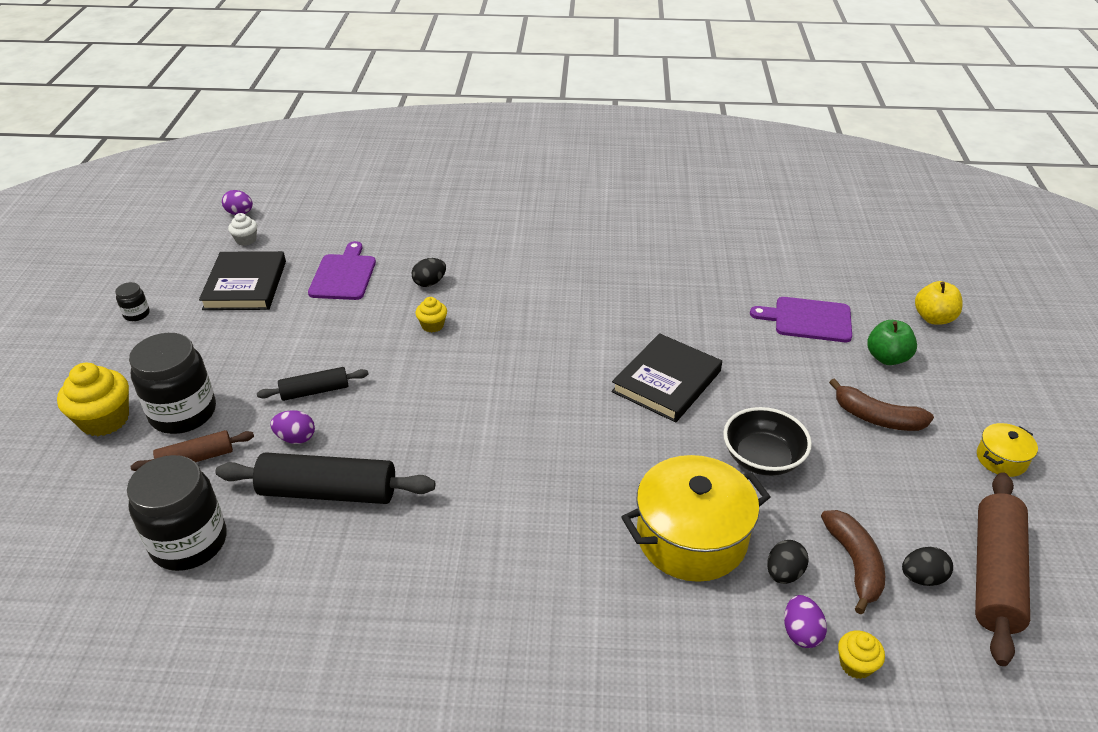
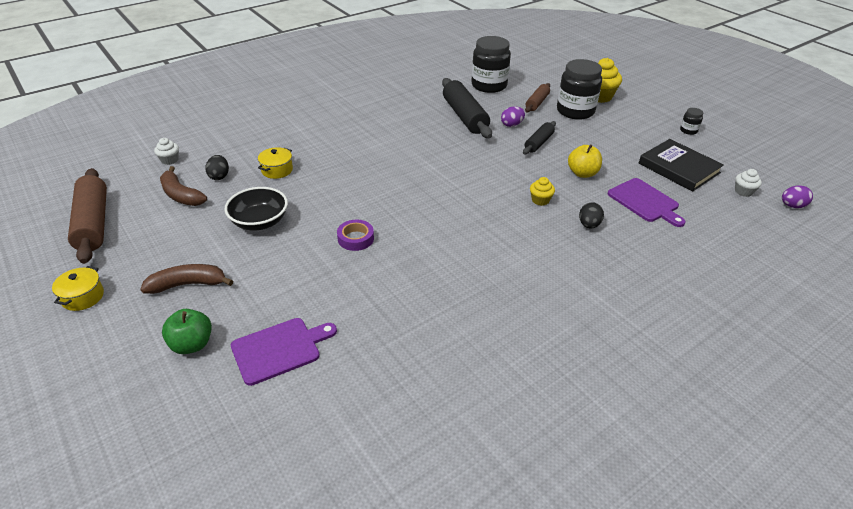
camera: 140 degrees right, 0 degrees up
(328, 492) = (464, 116): black rolling pin -> black rolling pin turned 75 degrees counterclockwise
(666, 381) = (355, 238): black book -> purple tape
(691, 537) = (277, 170): yellow pot -> yellow pot, size x0.48
(801, 633) = (201, 160): purple egg -> none
(855, 664) = (169, 160): yellow cupcake -> white cupcake
(922, 578) = (139, 204): black egg -> none
(933, 318) = (151, 422): yellow apple -> yellow apple (582, 173)

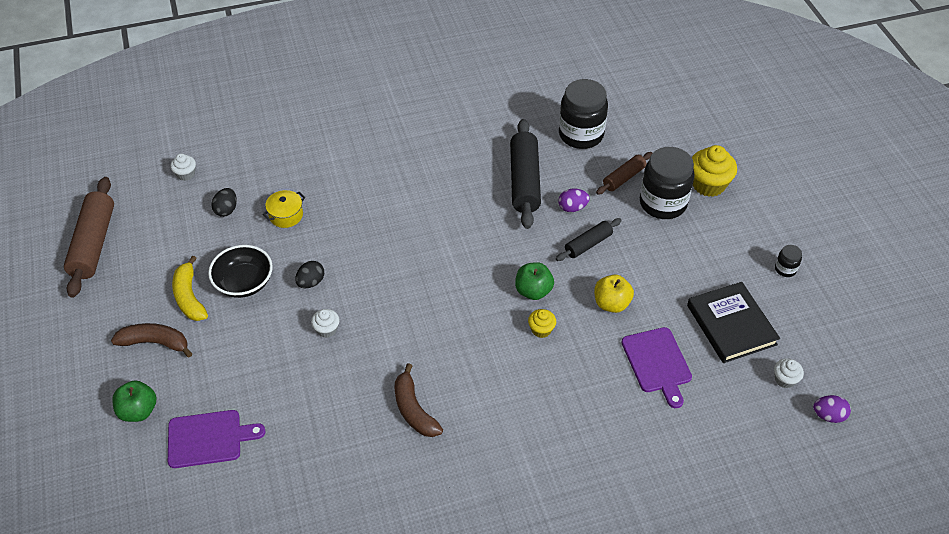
camera: 20 degrees right, 10 degrees up
(83, 297) = (64, 331): yellow pot -> none
(181, 195) = (182, 227): brown banana -> brown banana (414, 410)
(209, 242) = (189, 297): none -> yellow banana
(355, 238) = (327, 329): purple tape -> white cupcake
(516, 178) = (533, 291): none -> green apple
(589, 225) = (574, 378): black egg -> black egg (311, 282)

